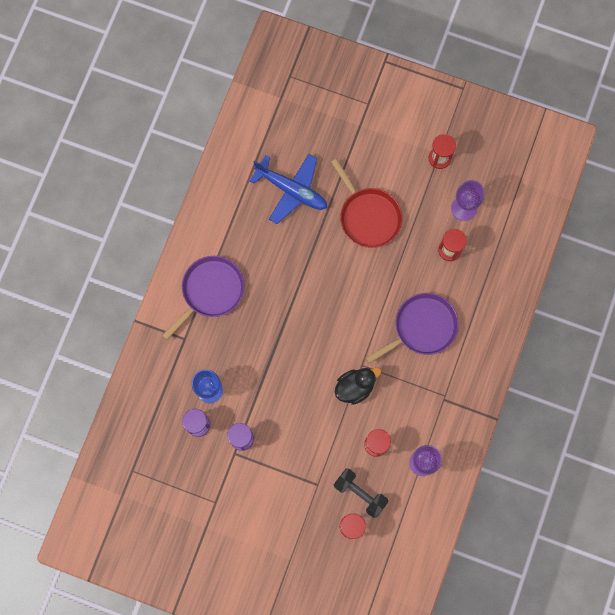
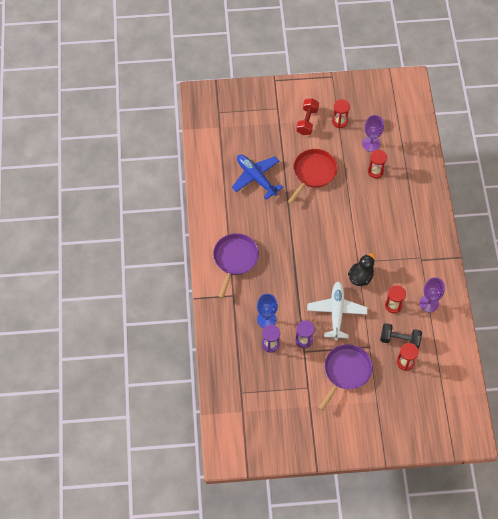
camera: 25 degrees left, 15 degrees down
(292, 190) = (256, 177): blue plane -> blue plane turned 135 degrees counterclockwise
(300, 420) = (336, 312): none -> white plane
(368, 216) = (313, 173): red pan -> red pan turned 90 degrees counterclockwise
(397, 139) = (307, 121): none -> red dumbbell
(422, 327) = (383, 223): purple pan -> purple pan (346, 371)

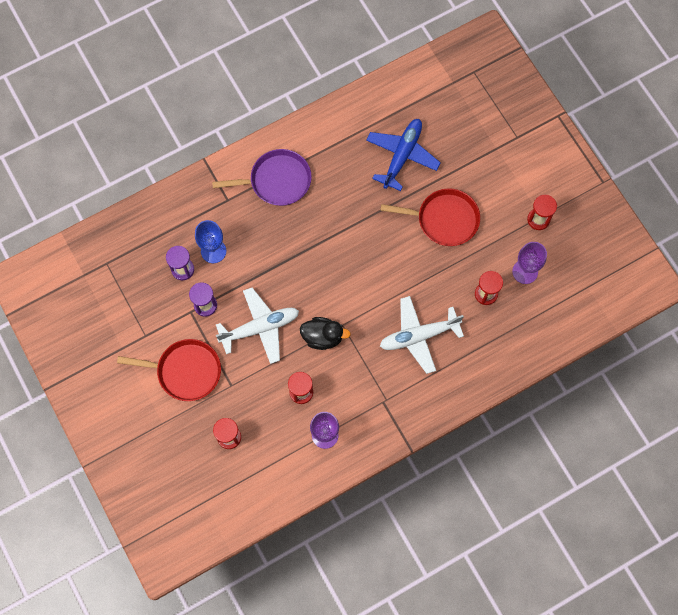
camera: 65 degrees right, 10 degrees up
(307, 121) = (517, 180): red dumbbell -> none
(346, 371) = (185, 371): purple pan -> red pan
(386, 221) = (418, 336): none -> white plane
(399, 339) = (257, 418): black dumbbell -> none

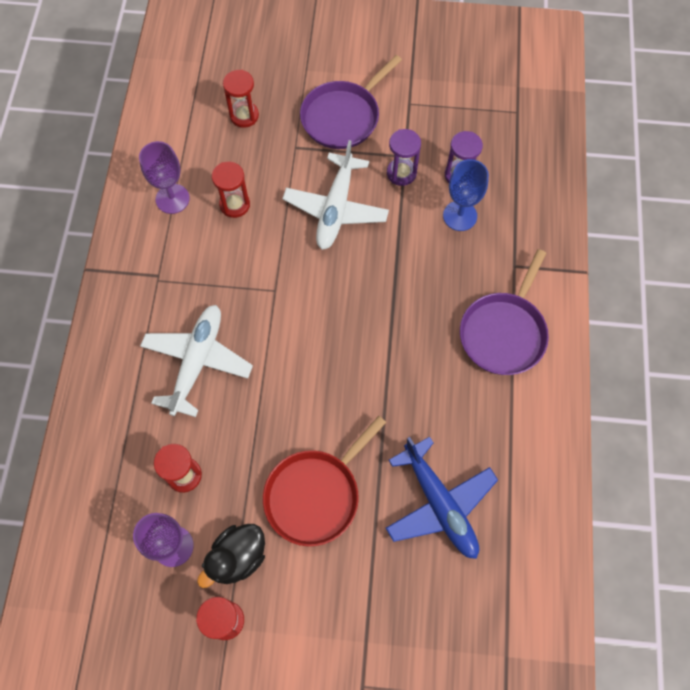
camera: 125 degrees right, 5 degrees down
(185, 371) = (343, 117): red pan -> purple pan
(323, 337) = (277, 262): black duck -> black duck (237, 557)

